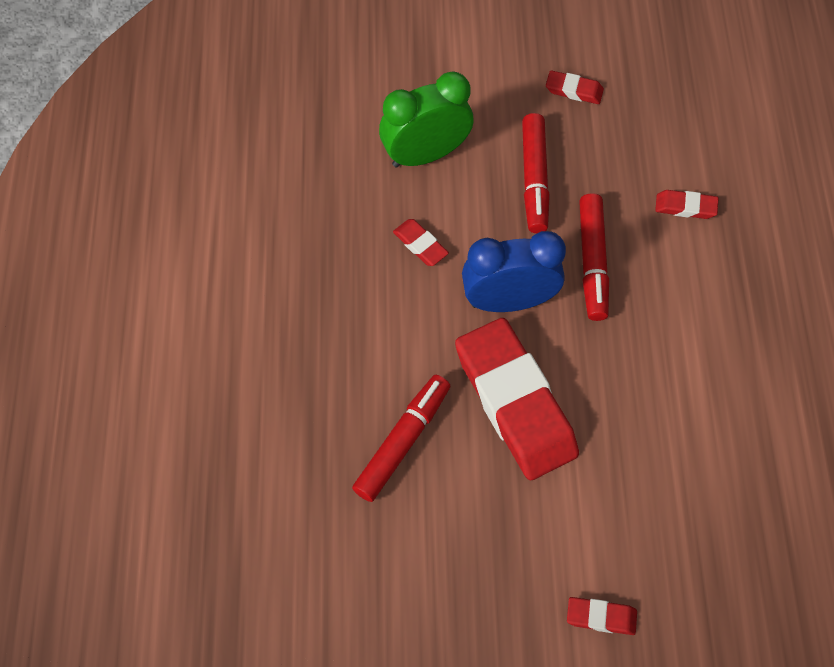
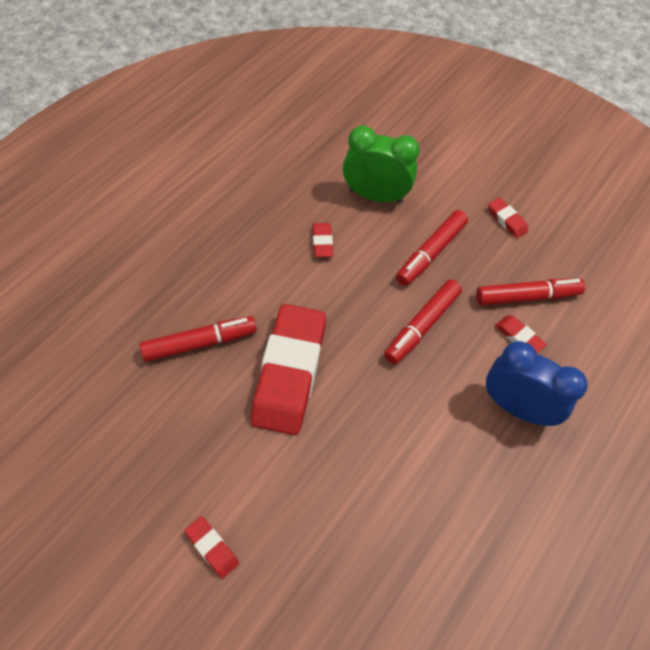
camera: 35 degrees right, 5 degrees down
(508, 300) = (345, 311): blue clock -> blue clock (517, 407)
(658, 160) = (526, 296): none -> red marker

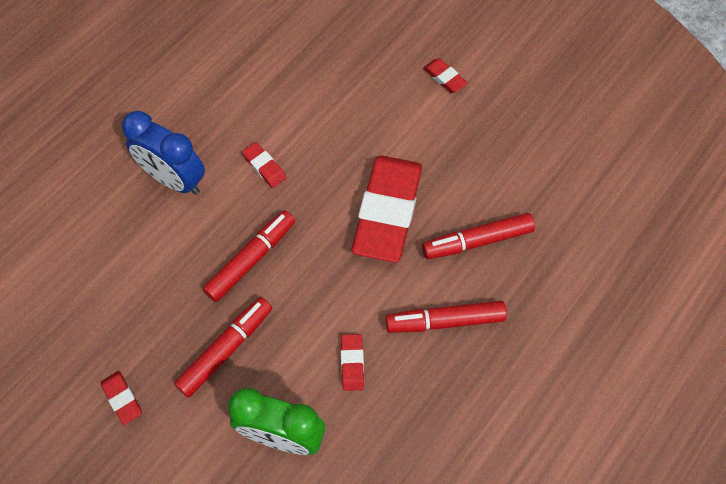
camera: 175 degrees left, 5 degrees up
(519, 337) = (152, 248): red eraser -> red eraser (264, 167)
(526, 296) = (130, 294): red marker -> red marker (445, 321)

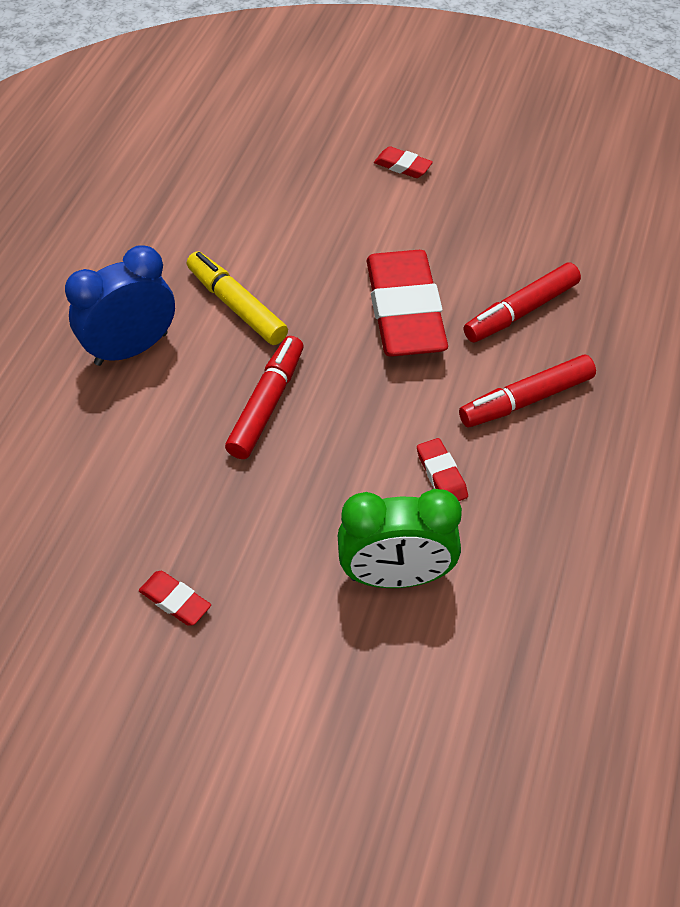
camera: 20 degrees left, 10 degrees down
(174, 180) = (131, 349): blue clock -> blue clock turned 135 degrees clockwise
(225, 349) = (281, 507): red marker -> none
(264, 167) = (237, 306): red eraser -> yellow marker

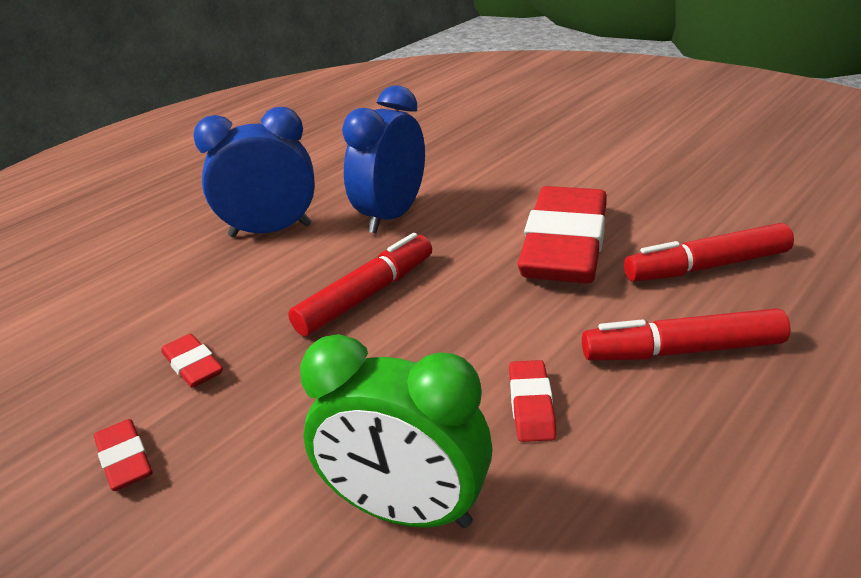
camera: 25 degrees right, 20 degrees down
(237, 306) = (391, 216): yellow marker -> blue clock
(402, 166) = (618, 144): red eraser -> red eraser (193, 366)

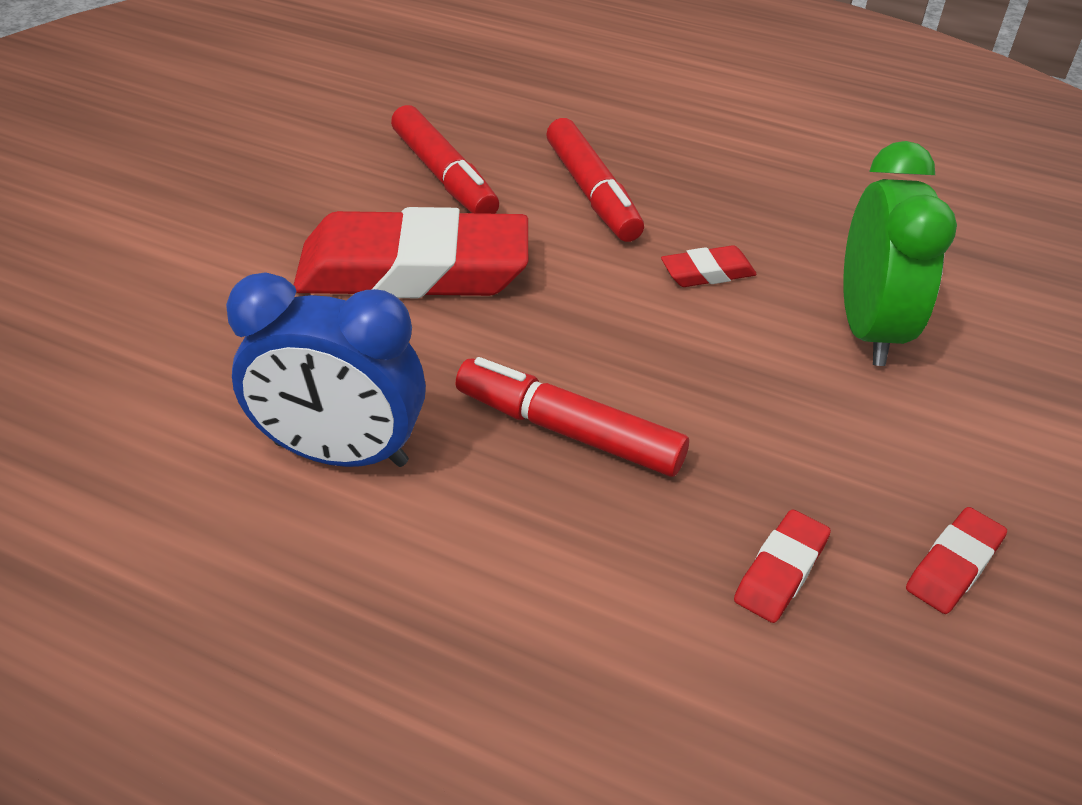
camera: 110 degrees left, 10 degrees up
(270, 230) = (403, 616): blue clock -> none

